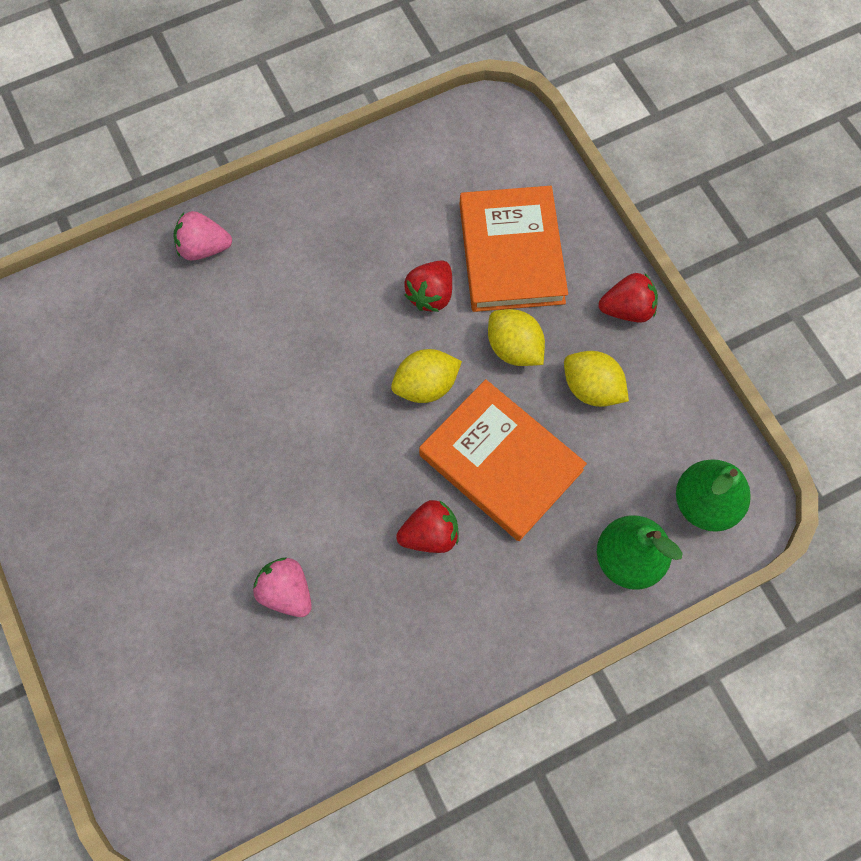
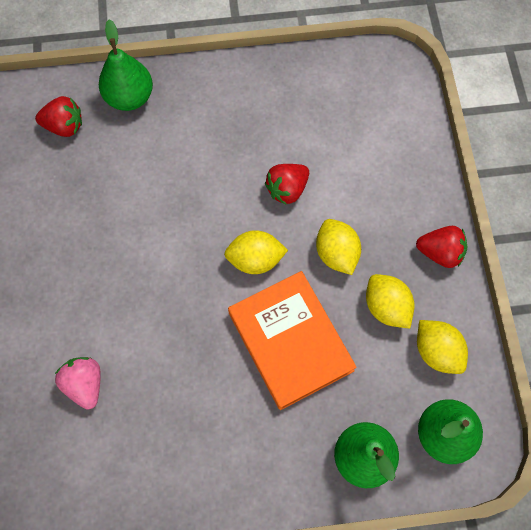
camera: 20 degrees right, 0 degrees up
(204, 248) = (129, 97): pink strawberry -> green pear
(430, 534) = (212, 379): red strawberry -> red strawberry (64, 126)
(511, 253) = (363, 177): orange book -> none
(664, 418) = (436, 351): none -> yellow lemon

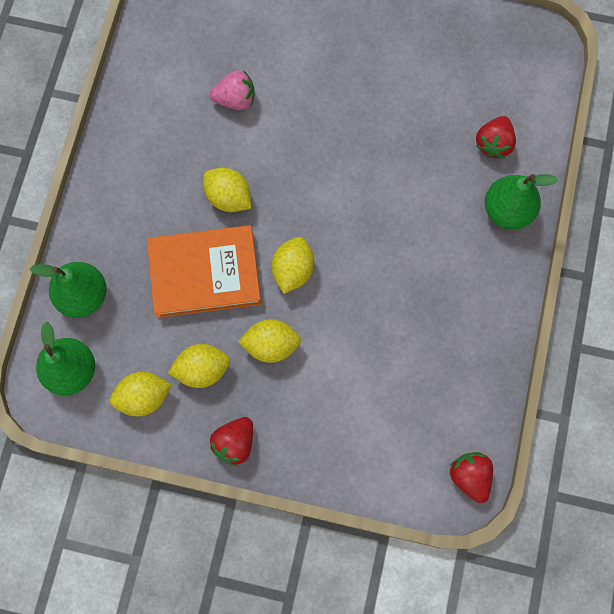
camera: 110 degrees right, 5 degrees up
(200, 349) = (228, 197): none -> yellow lemon
(287, 189) = (353, 324): red strawberry -> red strawberry (470, 477)

